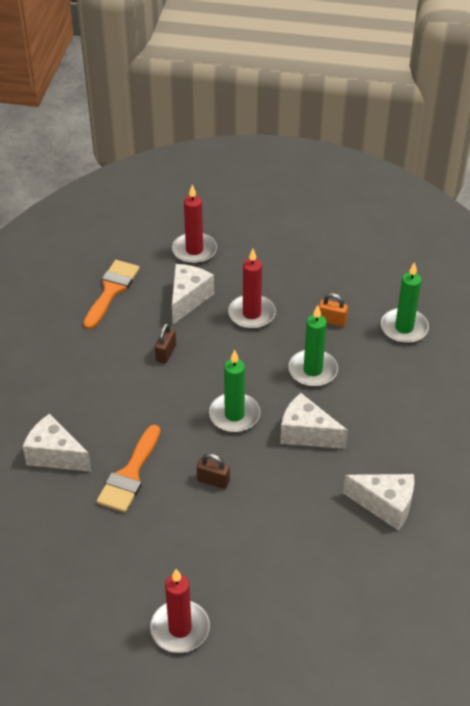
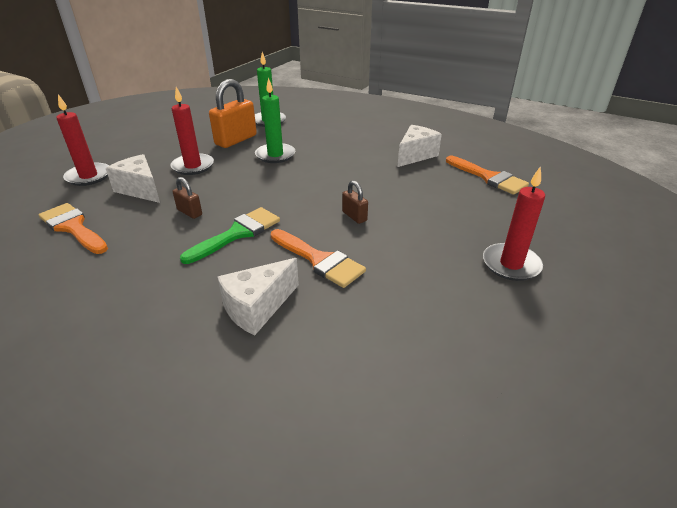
camera: 70 degrees left, 10 degrees down
(146, 402) = (237, 234): none -> green brush
(213, 481) = (354, 216): brown padlock -> brown padlock turned 75 degrees counterclockwise
(234, 415) = (291, 193): green candle -> none
(306, 433) = (333, 169): white cheese -> none
(332, 321) = (236, 140): orange padlock -> orange padlock, size x1.97
(362, 593) = (488, 177): none -> orange brush

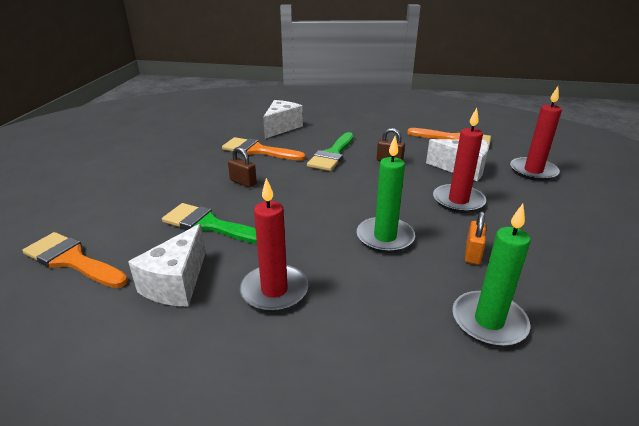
camera: 160 degrees right, 5 degrees down
(236, 140) = (472, 254): orange padlock -> orange padlock, size x0.51
(392, 183) = (209, 225): none -> green brush
(511, 264) = (107, 171): red candle -> red candle (274, 290)

